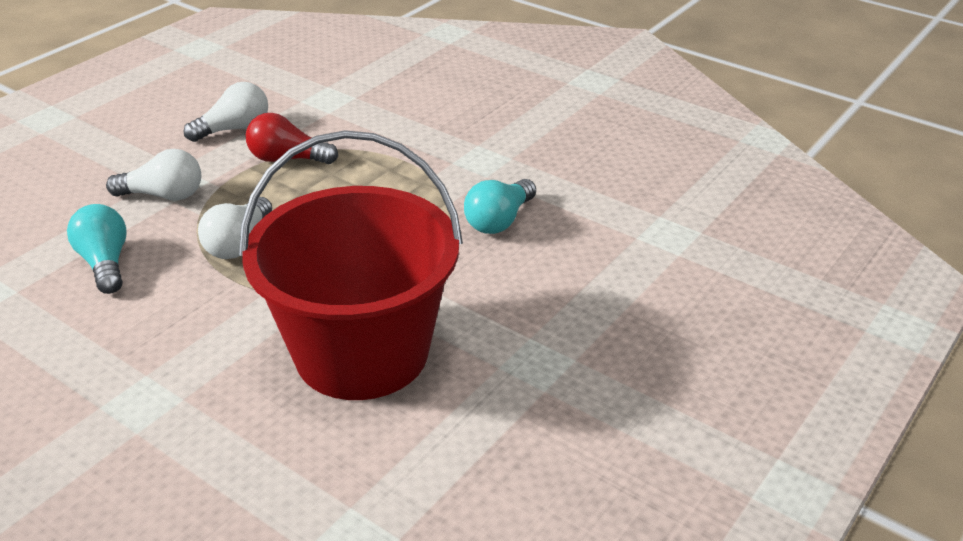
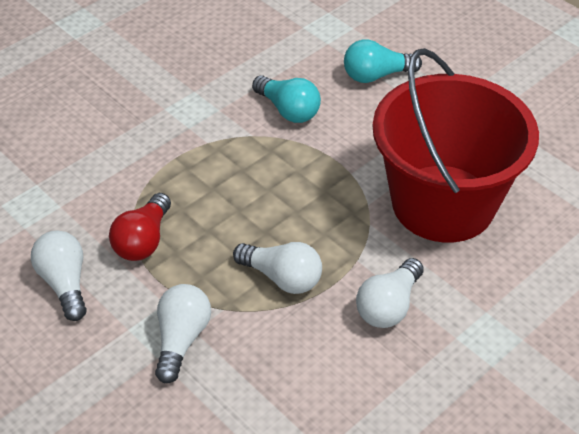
camera: 80 degrees left, 10 degrees up
(105, 263) = (291, 380): turquoise light bulb -> turquoise light bulb (376, 75)
(196, 319) = (389, 306): none -> white light bulb

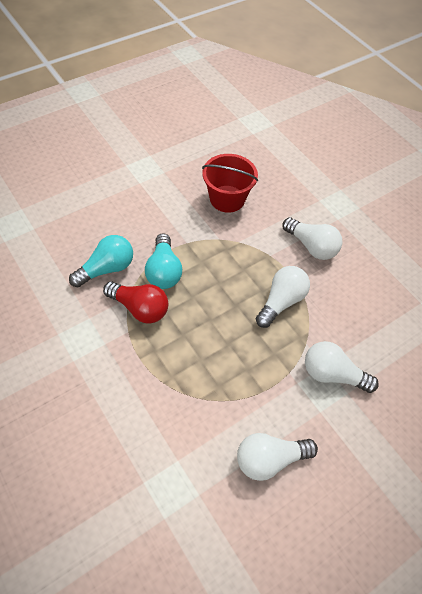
camera: 85 degrees left, 10 degrees up
(143, 240) = (231, 392): red light bulb -> red light bulb (139, 308)
(376, 75) = (86, 206): turquoise light bulb -> turquoise light bulb (163, 271)
(443, 203) = (227, 199): red bucket -> red bucket, size x0.50

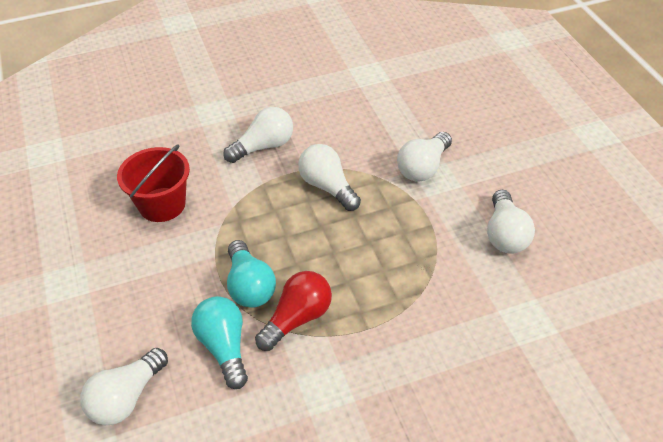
camera: 70 degrees left, 10 degrees down
(60, 226) = (127, 398): none -> white light bulb
(163, 271) = (249, 286): turquoise light bulb -> turquoise light bulb turned 60 degrees clockwise

